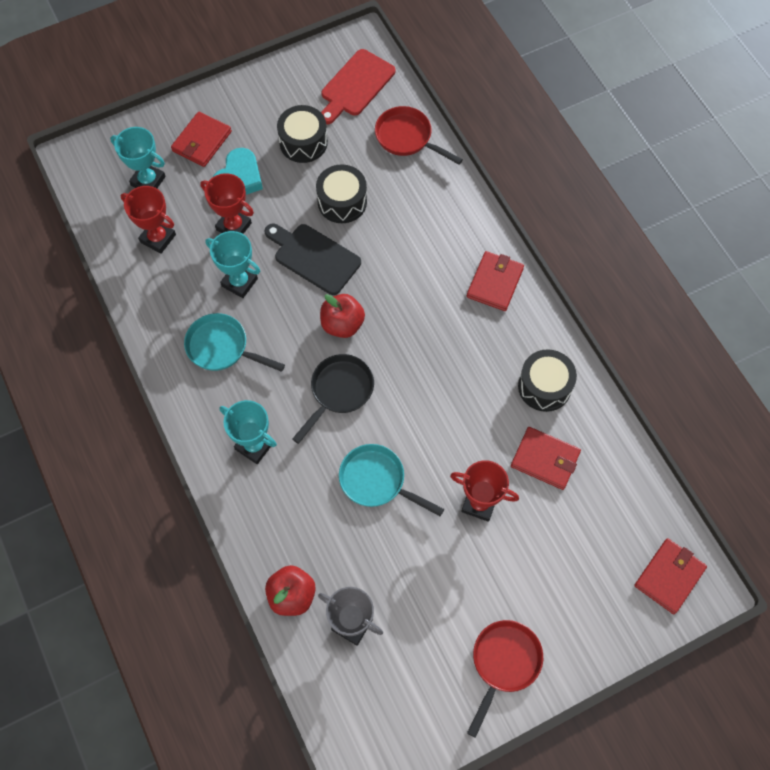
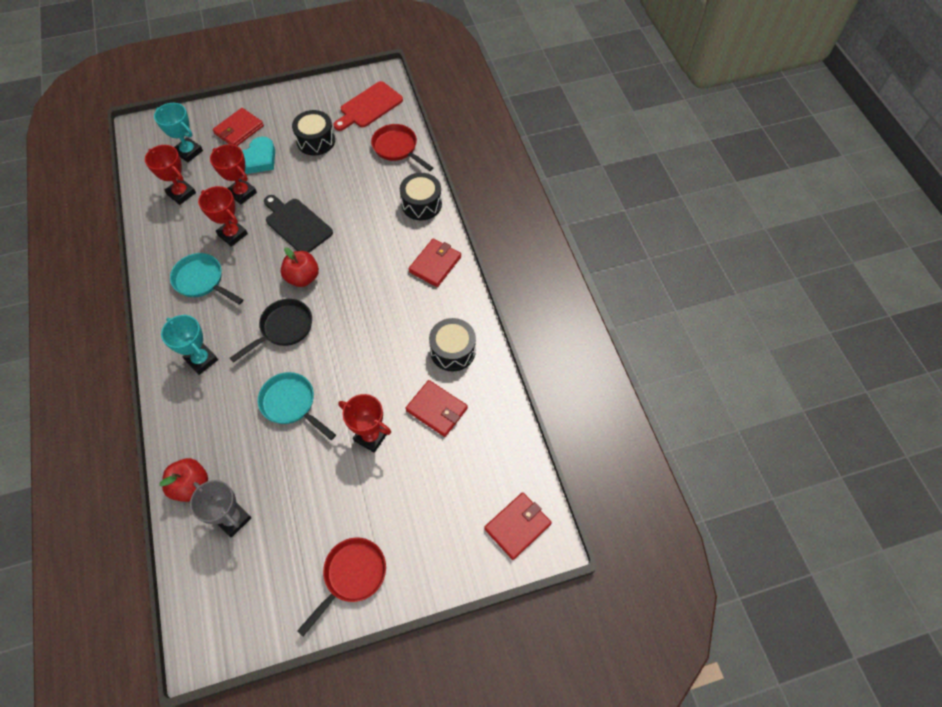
camera: 10 degrees right, 5 degrees down
(239, 282) = (232, 234): turquoise trophy -> red trophy
(342, 202) = (332, 187): black drum -> black drum (421, 204)

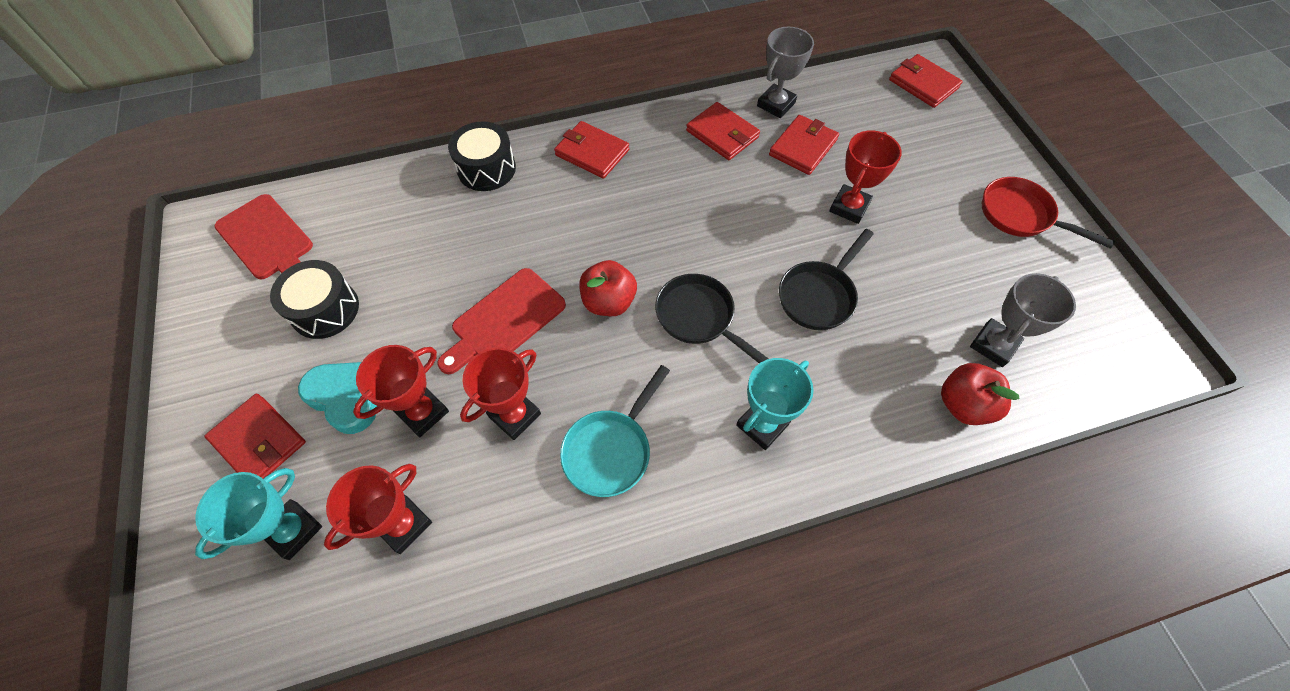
camera: 90 degrees left, 0 degrees up
(291, 404) = (819, 295): turquoise pan -> black pan
(296, 224) = (504, 320): black cutting board -> red cutting board
(397, 148) = (372, 199): red pan -> none
(453, 351) = (722, 134): black drum -> red wallet
(487, 393) = (776, 104): none -> grey trophy

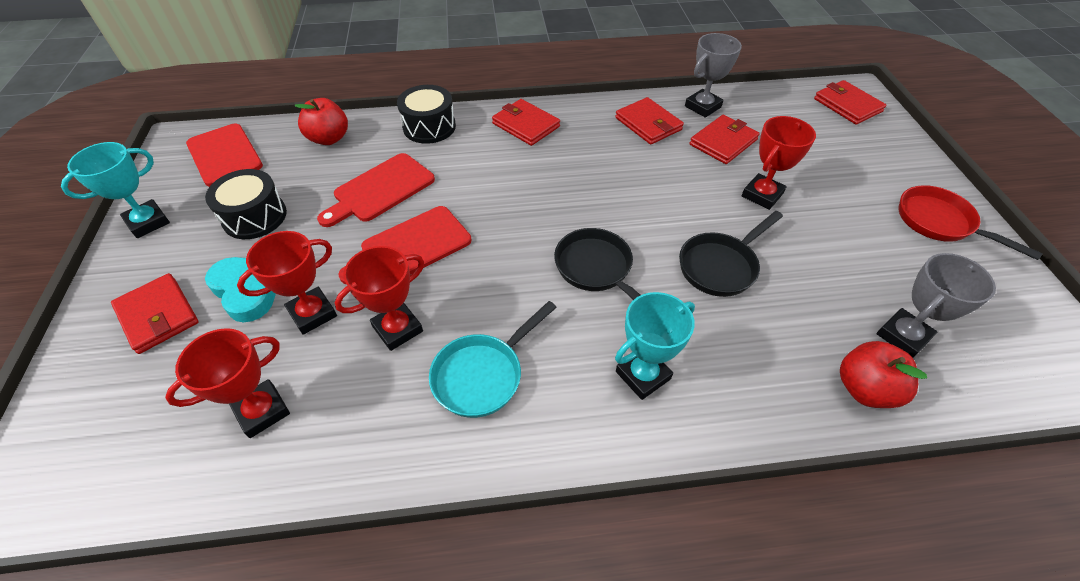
camera: 10 degrees right, 10 degrees down
(293, 530) = (158, 399): turquoise trophy -> turquoise trophy (148, 222)
(453, 257) = (380, 190): none -> red cutting board
(609, 302) = (512, 244): red apple -> red apple (329, 138)

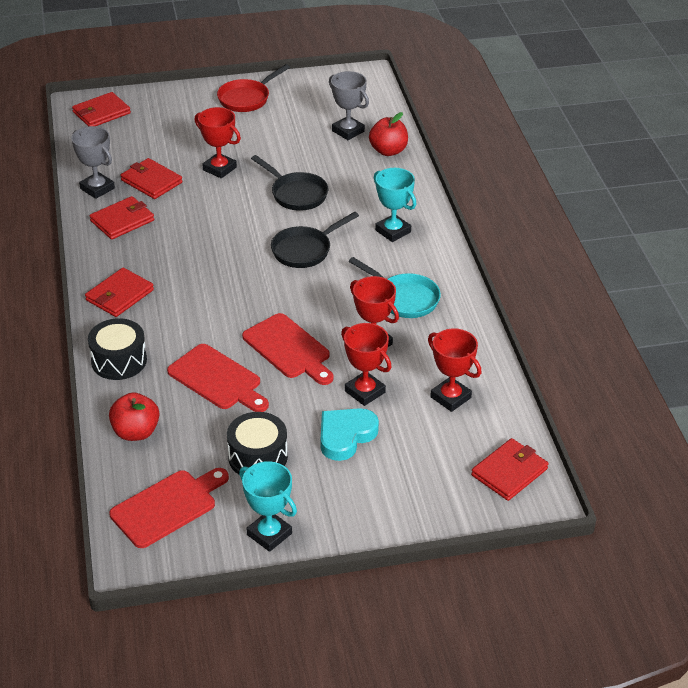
camera: 95 degrees left, 10 degrees down
(158, 315) = (378, 483): red wallet -> red wallet (509, 472)

